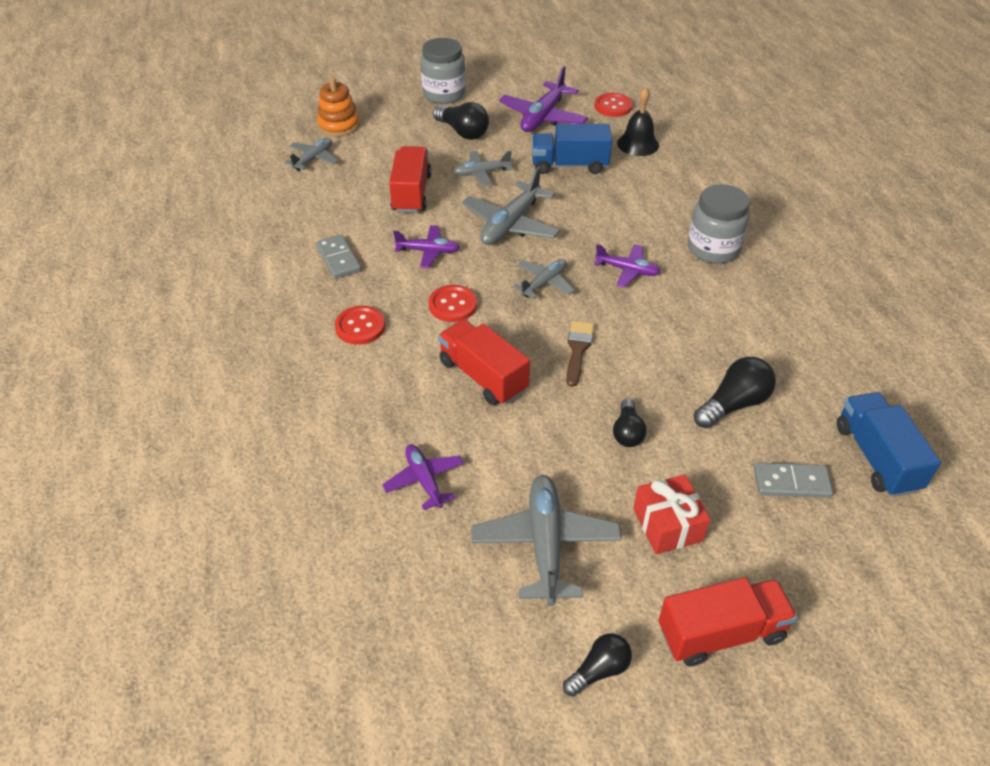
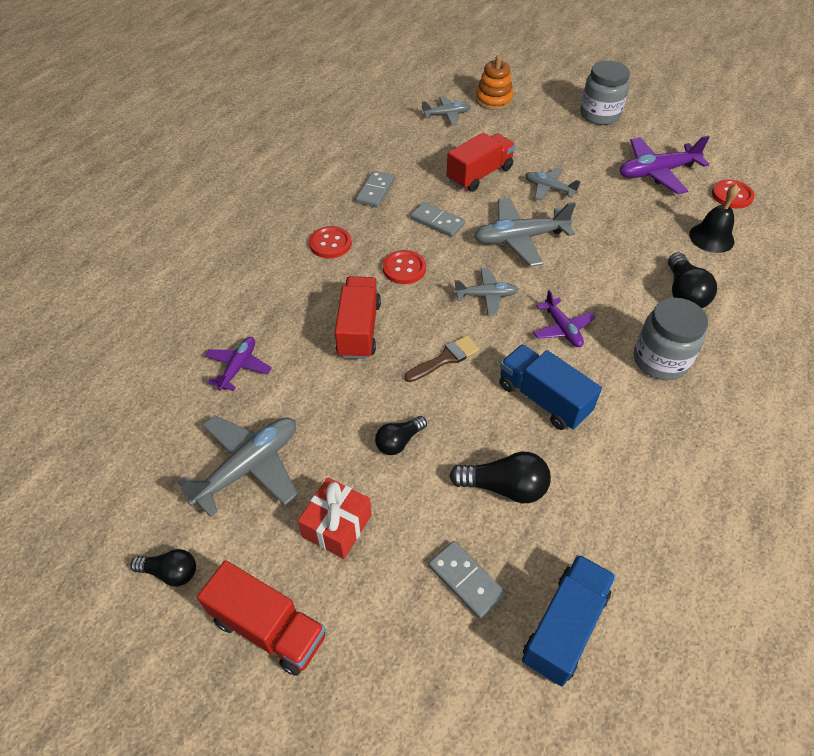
camera: 45 degrees right, 5 degrees up
(428, 251) = (437, 222): purple plane -> grey domino
(463, 132) = (576, 151): black light bulb -> black light bulb (683, 293)
(569, 165) = (627, 221): blue truck -> blue truck (543, 399)

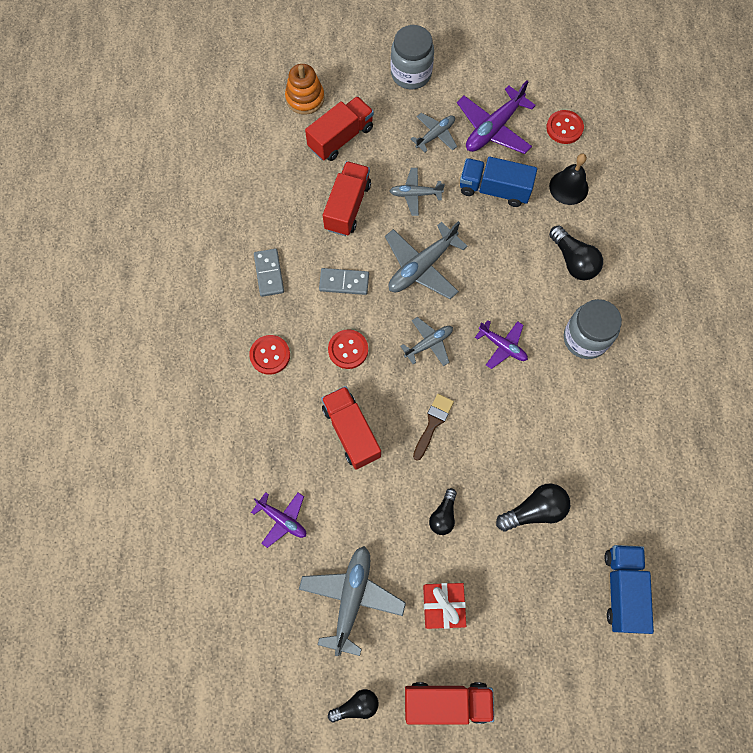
camera: 30 degrees left, 20 degrees up
(238, 367) = (282, 519): purple plane -> purple plane turned 135 degrees clockwise
(446, 115) = (273, 141): grey plane -> grey plane (435, 135)
(466, 580) = (548, 594): grey domino -> none
(506, 132) = (341, 138): none -> red truck
(543, 399) = (522, 420): blue truck -> blue truck (494, 189)

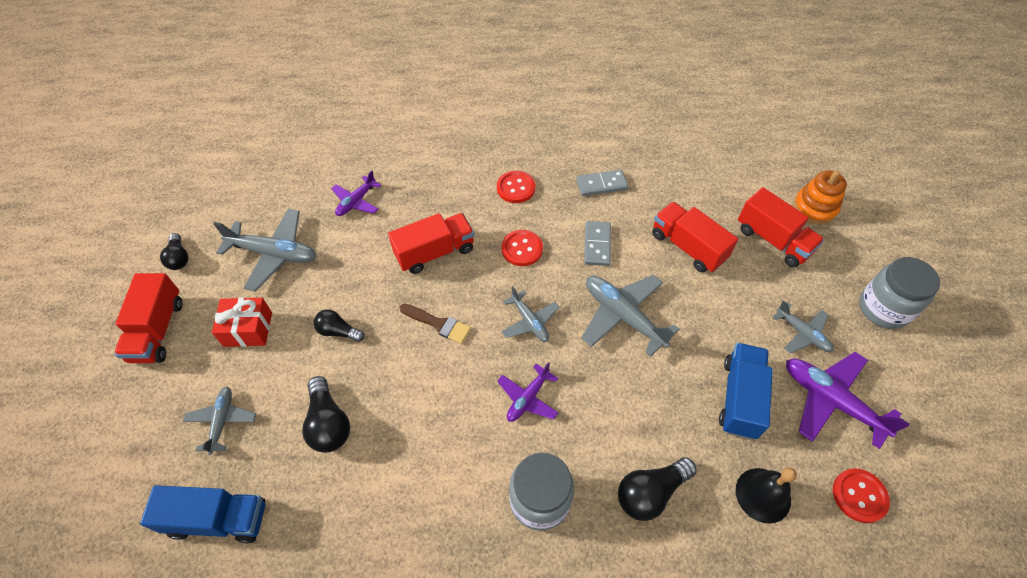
camera: 90 degrees right, 15 degrees down
(347, 206) = (687, 247): red truck -> red truck turned 150 degrees counterclockwise
(415, 194) = (715, 311): grey plane -> grey plane (222, 421)

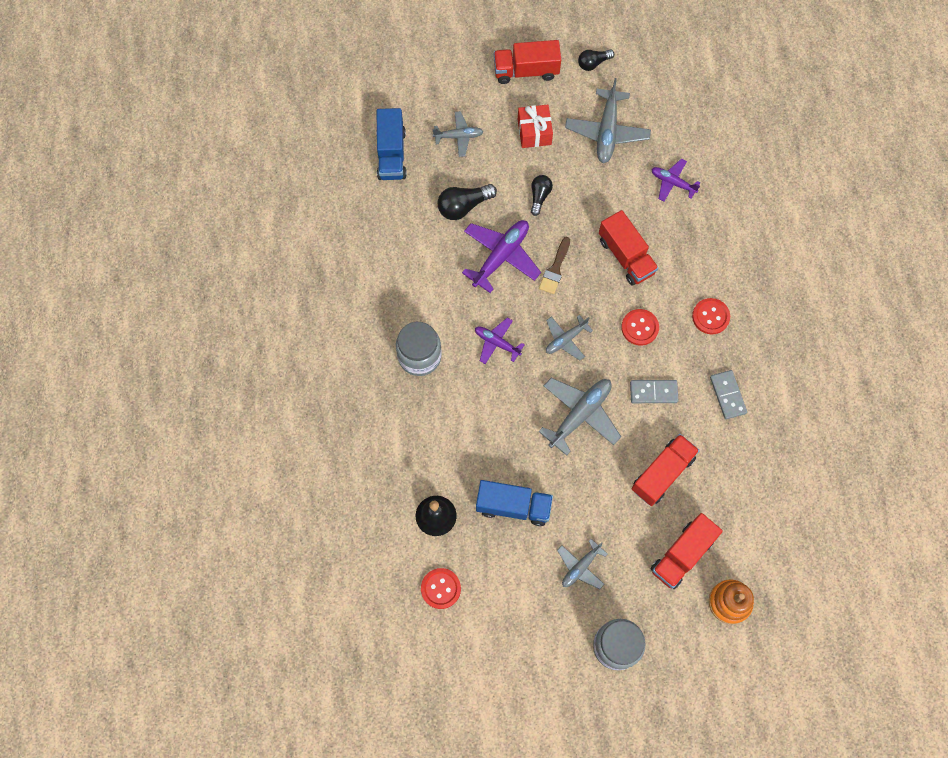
camera: 85 degrees right, 15 degrees up
(650, 493) = (431, 433): black light bulb -> none
(831, 401) = (518, 581): purple plane -> purple plane (501, 256)

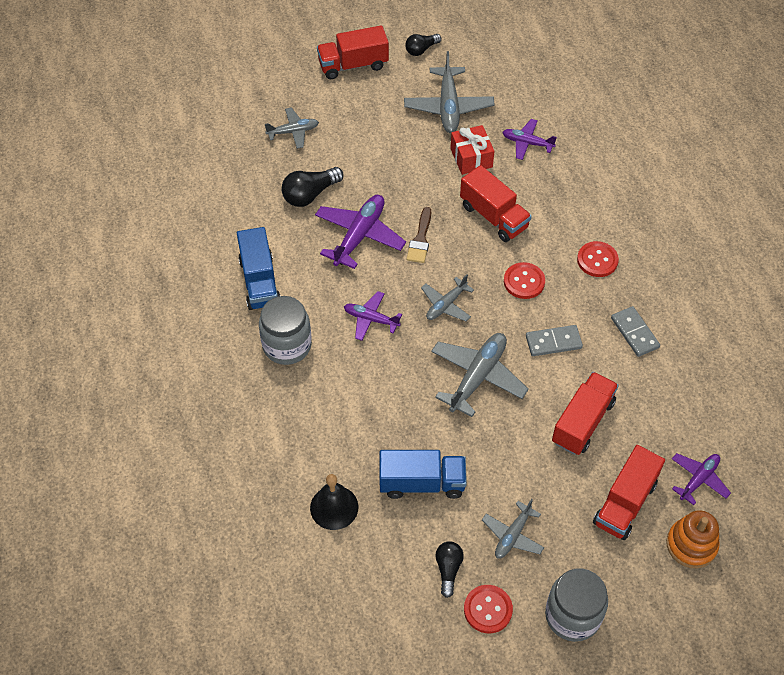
camera: 10 degrees left, 15 degrees down
(391, 154) = (224, 157): blue truck -> blue truck (260, 281)
(440, 588) = (354, 586): red button -> red button (488, 609)
(534, 132) = (372, 117): red gift -> red gift (471, 158)
(539, 196) = (390, 174): black light bulb -> black light bulb (448, 569)
(750, 544) = (698, 479): none -> purple plane

